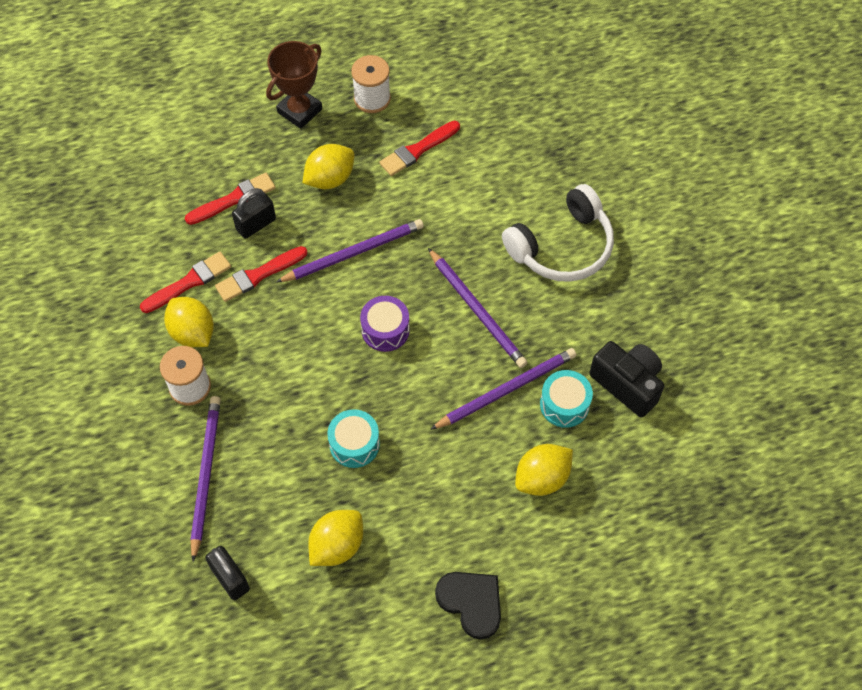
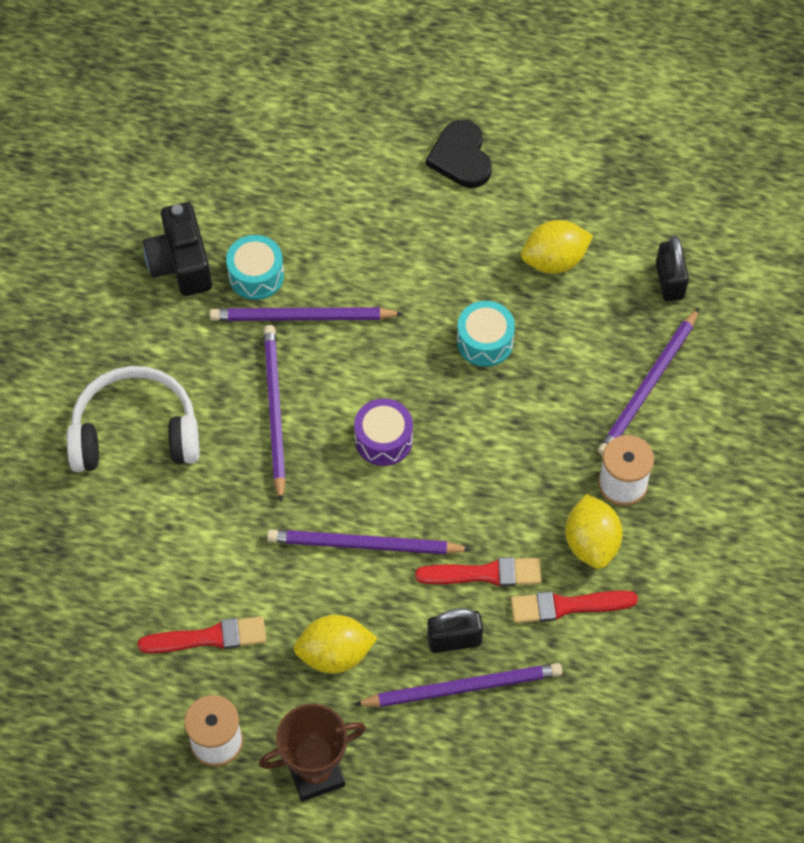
camera: 150 degrees left, 0 degrees up
(234, 199) = (463, 688): red brush -> purple pencil
(542, 478) = (326, 223): yellow lemon -> none

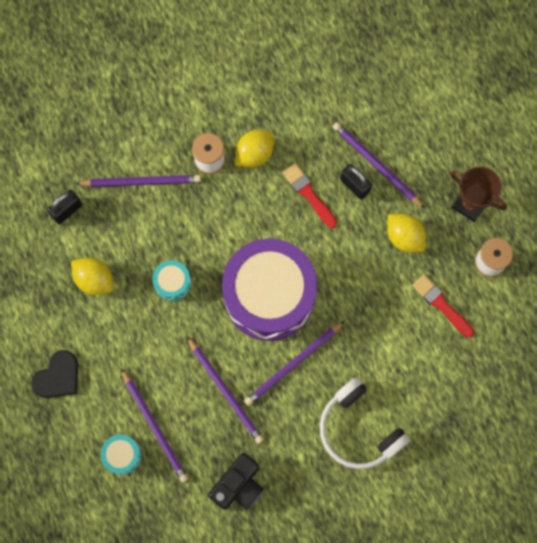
camera: 125 degrees left, 15 degrees up
(256, 275) = (217, 436): turquoise drum -> turquoise drum (122, 455)
(364, 545) = (336, 264): purple pencil -> purple pencil (155, 427)
(383, 439) = (269, 295): purple drum -> purple drum, size x2.47
(567, 606) = (297, 144): red brush -> none

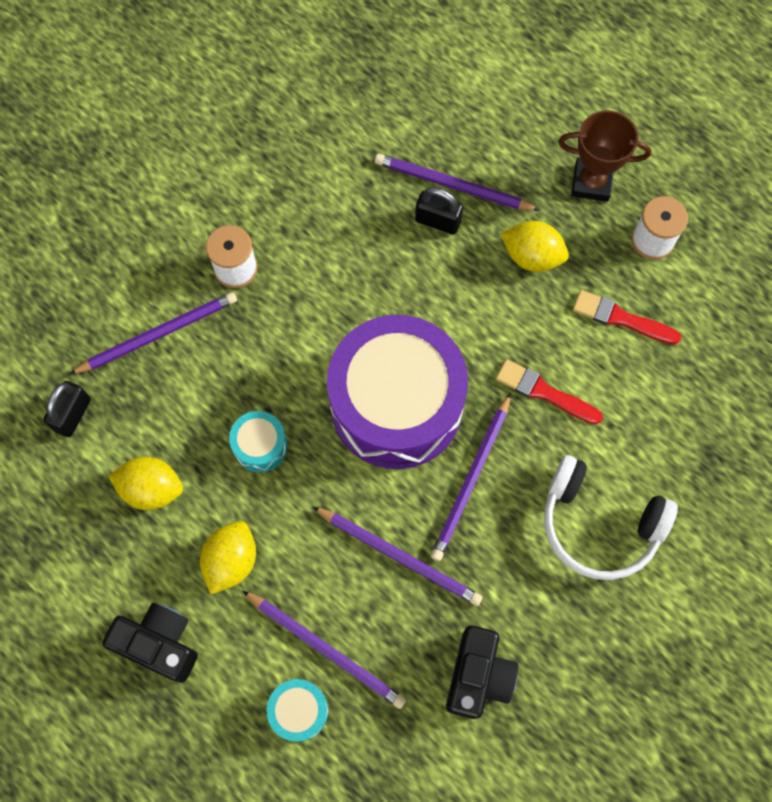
camera: 25 degrees left, 5 degrees down
(58, 377) = (159, 643): black heart -> black camera
(254, 154) = (291, 237): yellow lemon -> yellow lemon (231, 560)
(309, 194) = (385, 256): red brush -> red brush (544, 392)

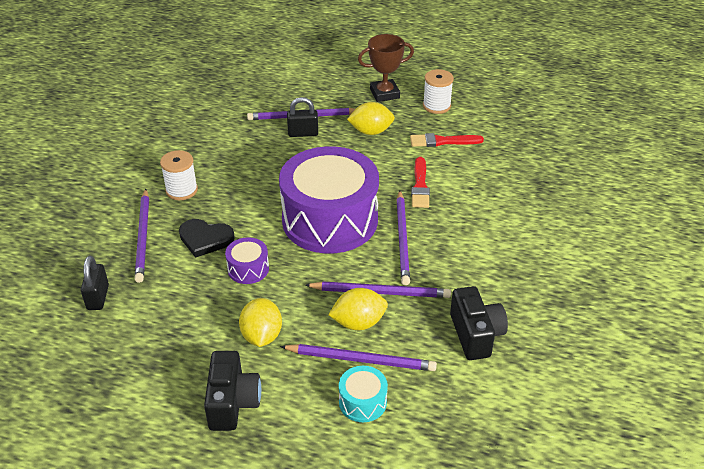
camera: 25 degrees left, 30 degrees down
(151, 489) = (180, 317): yellow lemon -> yellow lemon (358, 323)
(158, 334) = (143, 237): purple pencil -> purple pencil turned 135 degrees clockwise
(159, 643) = (232, 403): black camera -> black camera turned 90 degrees clockwise
(230, 371) = (205, 239): none -> black heart
(260, 445) = (248, 269): turquoise drum -> purple drum
(544, 392) = (420, 185): red brush -> red brush turned 90 degrees counterclockwise
(599, 525) = (498, 233): white headphones -> none

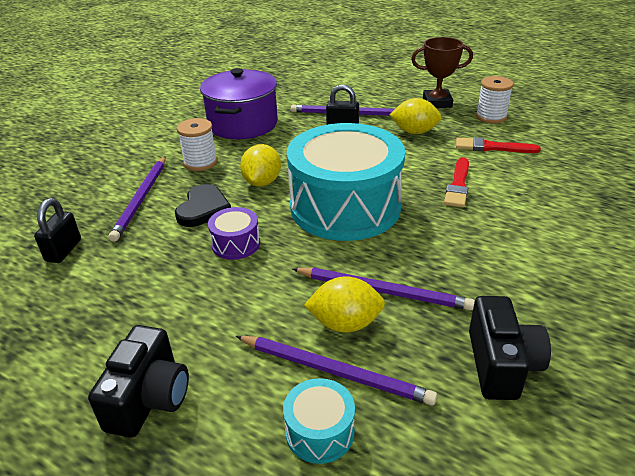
camera: 15 degrees right, 5 degrees down
(205, 140) = (243, 124): none -> purple pot
(205, 239) = (203, 209): black heart -> black heart turned 105 degrees counterclockwise
(262, 336) = (220, 320): yellow lemon -> yellow lemon (262, 182)
(330, 220) = (345, 206): purple drum -> turquoise drum
(402, 239) = (425, 236): purple pencil -> none

